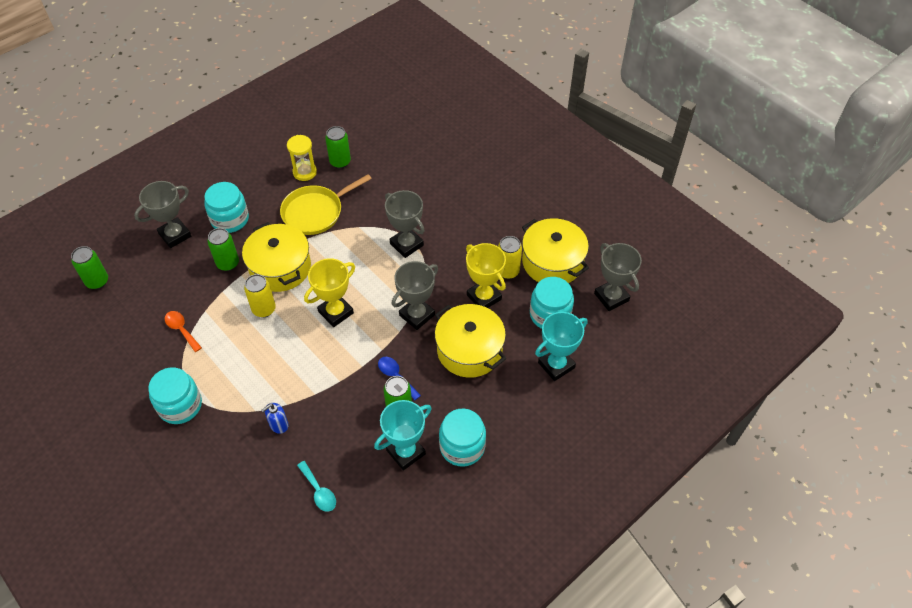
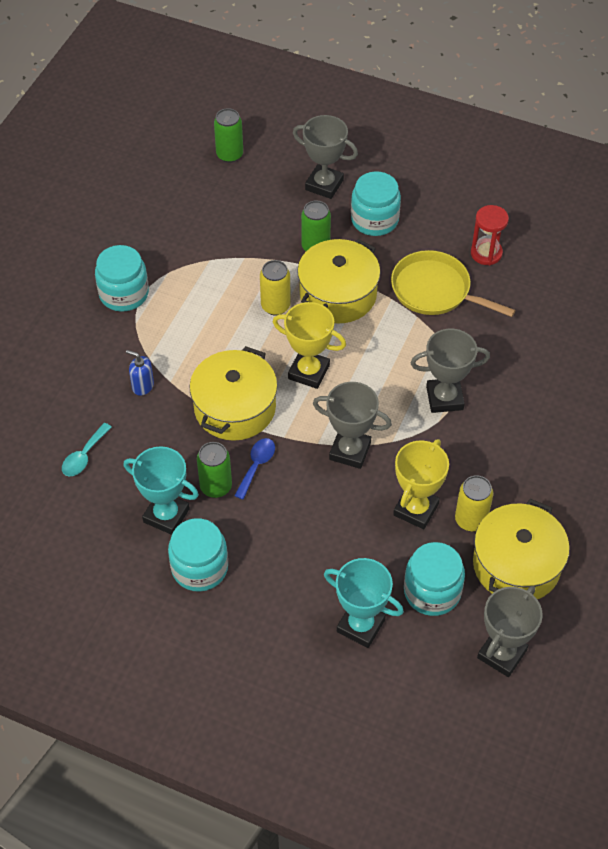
camera: 65 degrees right, 0 degrees up
(181, 329) = (211, 250): orange spoon -> none
(304, 172) = (486, 253): yellow hourglass -> red hourglass
(340, 162) = (525, 279): green can -> none
(406, 244) = (444, 398): grey trophy -> grey trophy turned 60 degrees clockwise
(469, 350) = (331, 524): yellow pot -> yellow pot (235, 408)

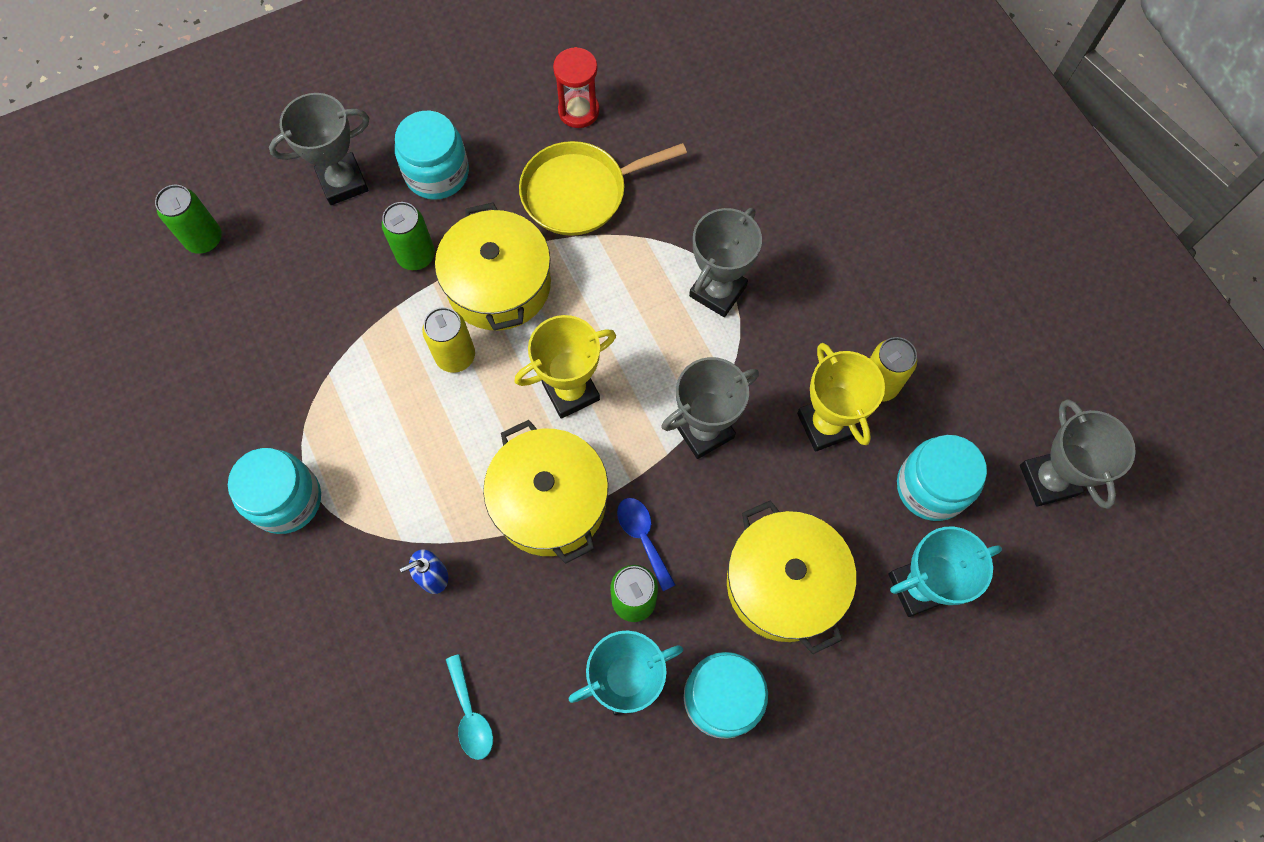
camera: 50 degrees left, 15 degrees up
(516, 565) = (961, 386): yellow pot -> yellow pot (784, 584)

